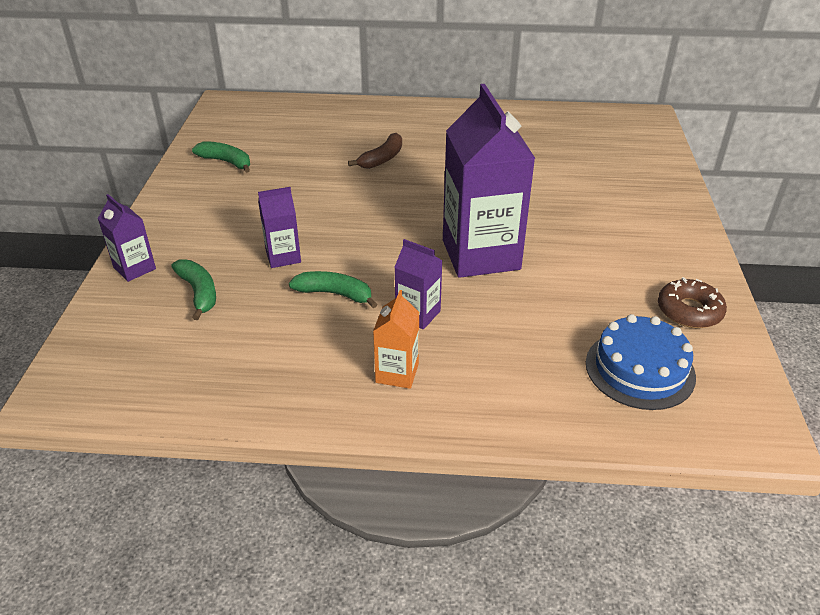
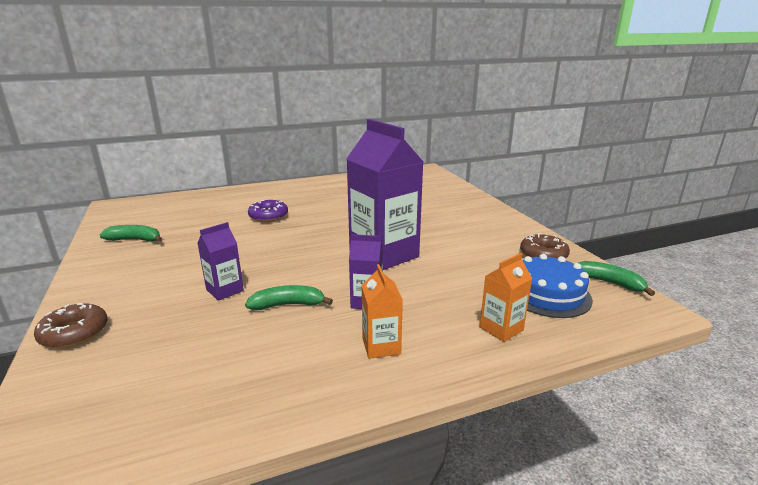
camera: 25 degrees left, 15 degrees down
(134, 268) = (74, 333): purple carton -> brown donut
(199, 292) = (155, 335): green banana -> green banana (608, 283)
(382, 159) = (268, 216): brown banana -> purple donut
(541, 395) = (501, 329): none -> orange carton

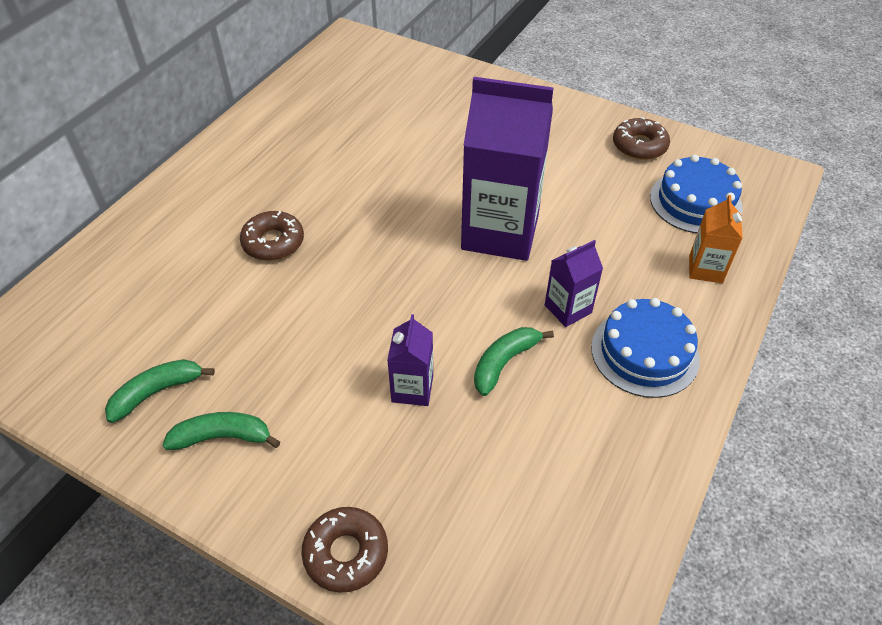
camera: 40 degrees left, 25 degrees up
(268, 216) = (273, 242): purple donut -> brown donut
(381, 346) = (644, 352): orange carton -> blue cake
(608, 283) = (723, 158): green banana -> green banana (223, 437)

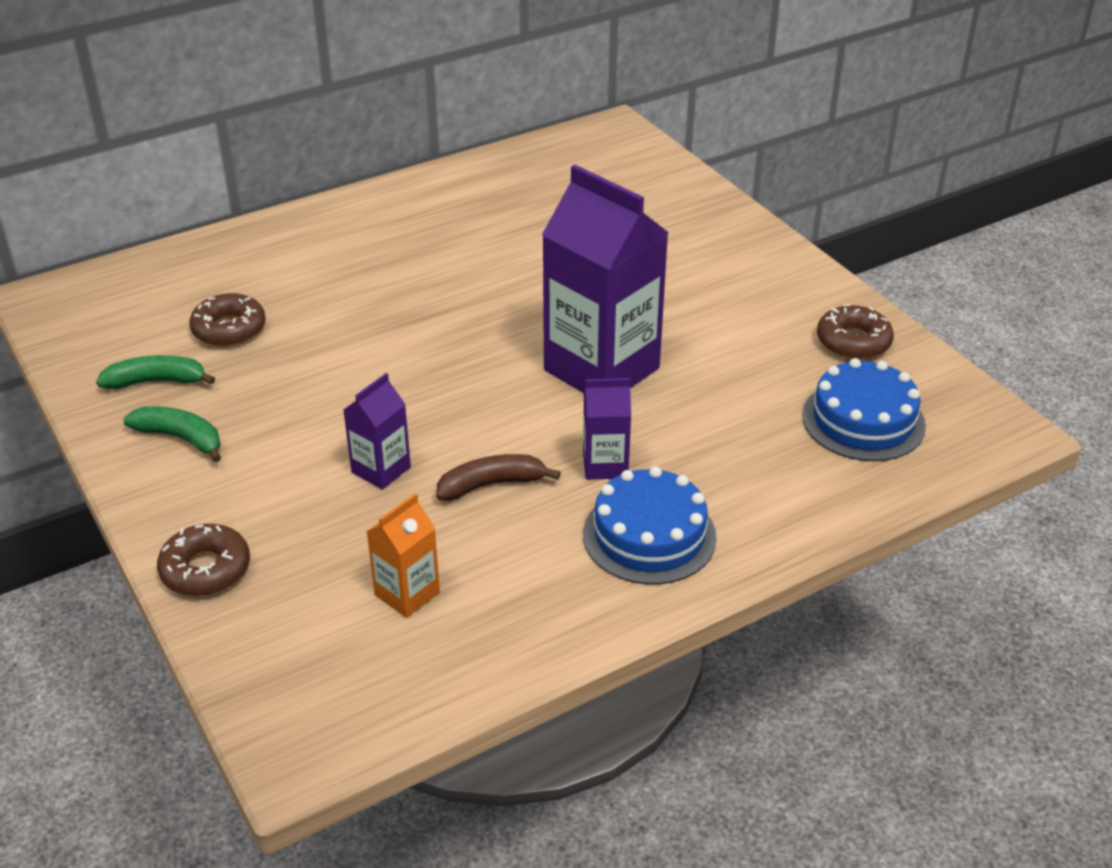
camera: 30 degrees right, 10 degrees down
(273, 242) = (363, 297): brown donut -> brown donut (229, 329)
(504, 362) = (491, 484): green banana -> brown banana
(705, 269) = (803, 488): orange carton -> orange carton (407, 594)

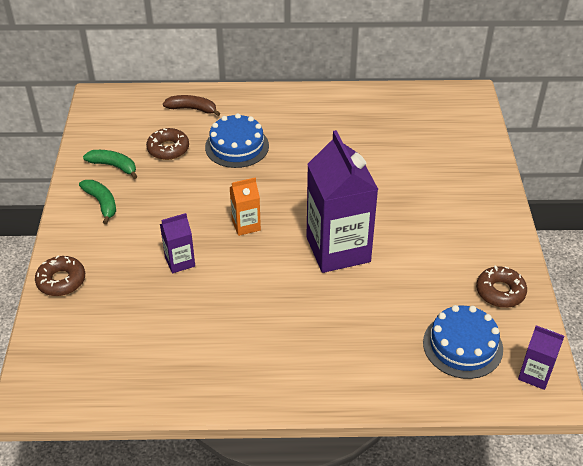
camera: 30 degrees right, 5 degrees up
(407, 594) = (140, 337): orange carton -> orange carton (246, 225)
(491, 484) = (227, 294): brown banana -> brown banana (192, 109)
(605, 465) = (294, 309): purple carton -> purple carton (535, 374)
(649, 535) = (284, 361): blue cake -> blue cake (237, 146)

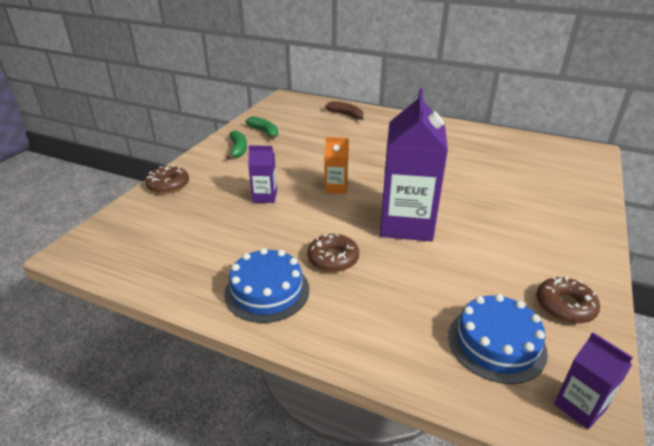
camera: 25 degrees right, 10 degrees down
(168, 149) = (311, 131): brown donut -> brown donut (333, 258)
(237, 146) = (364, 140): blue cake -> blue cake (267, 291)

